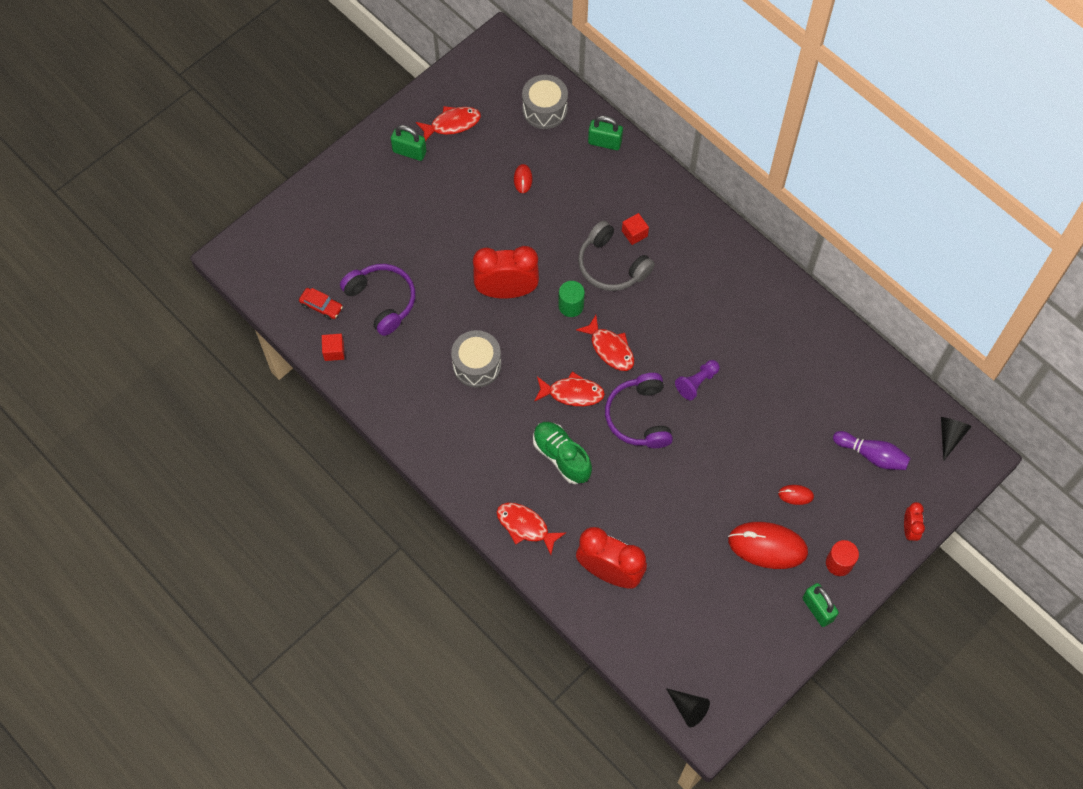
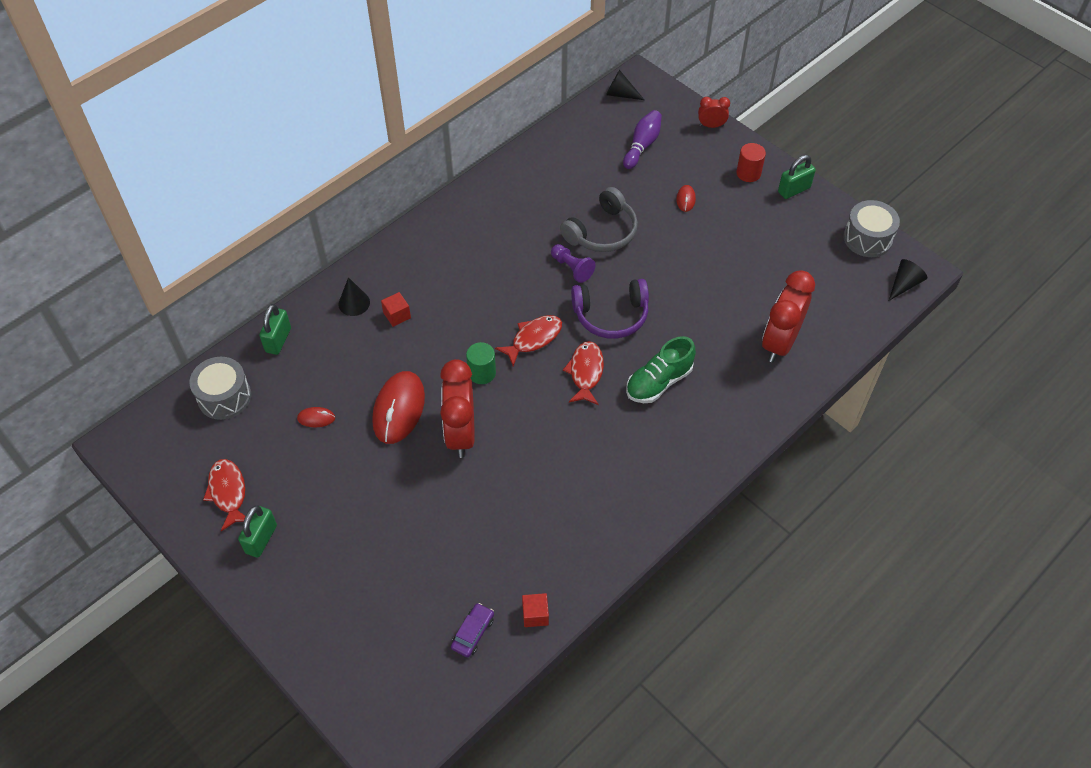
camera: 90 degrees left, 10 degrees down
(321, 306) = (473, 633): red car -> purple car
(382, 301) = (468, 563): purple headphones -> none
(477, 365) = (553, 461): grey drum -> grey drum (867, 238)
(525, 526) = (739, 414): red fish -> none
(611, 265) = (434, 336): grey headphones -> grey headphones (602, 232)
(647, 198) = (354, 303): none -> black cone
(767, 546) = (738, 221): red mouse -> red mouse (399, 409)

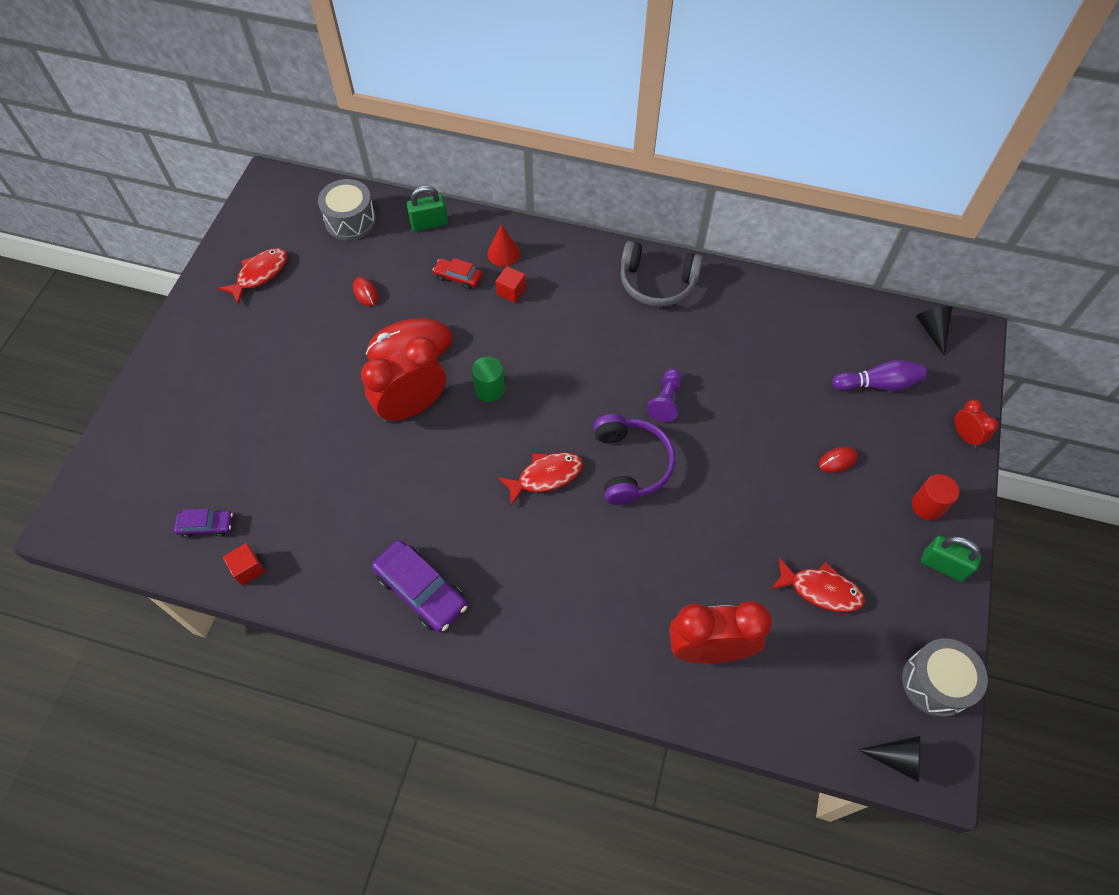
camera: 60 degrees right, 5 degrees up
(261, 539) = (227, 320): green padlock -> none
(353, 345) = (458, 277): none -> red car
(354, 303) = (503, 253): black cone -> red cone
(533, 339) = (556, 411): red fish -> red fish (820, 590)
(602, 232) = (732, 404): grey headphones -> grey headphones (657, 283)
(611, 315) = (631, 465): purple headphones -> purple headphones turned 150 degrees counterclockwise
(631, 497) = (421, 590): none -> purple car
(659, 382) = (576, 550): green shoe -> none

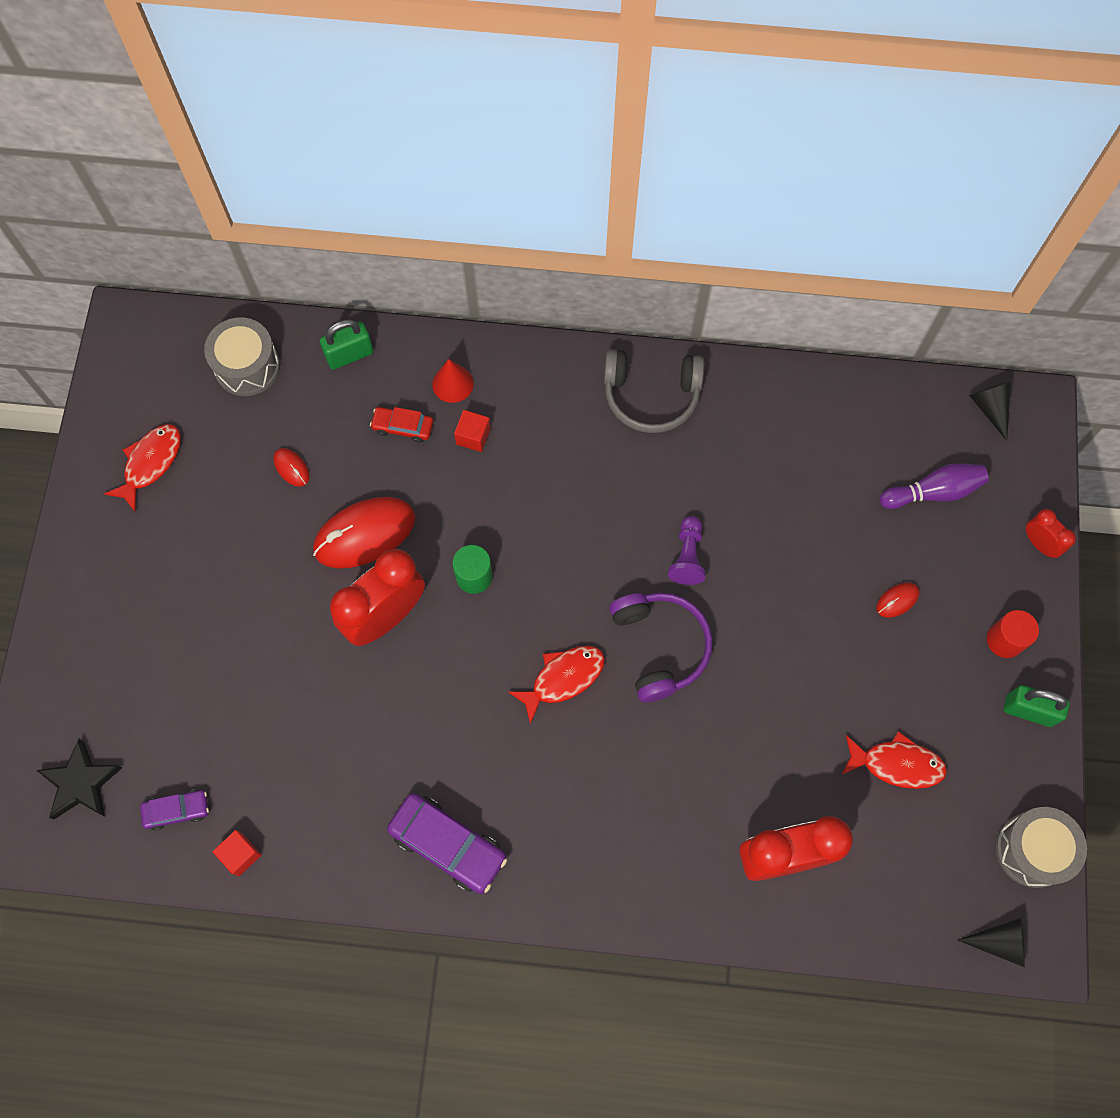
camera: 10 degrees left, 10 degrees up
(137, 492) = (81, 783): none -> black star

